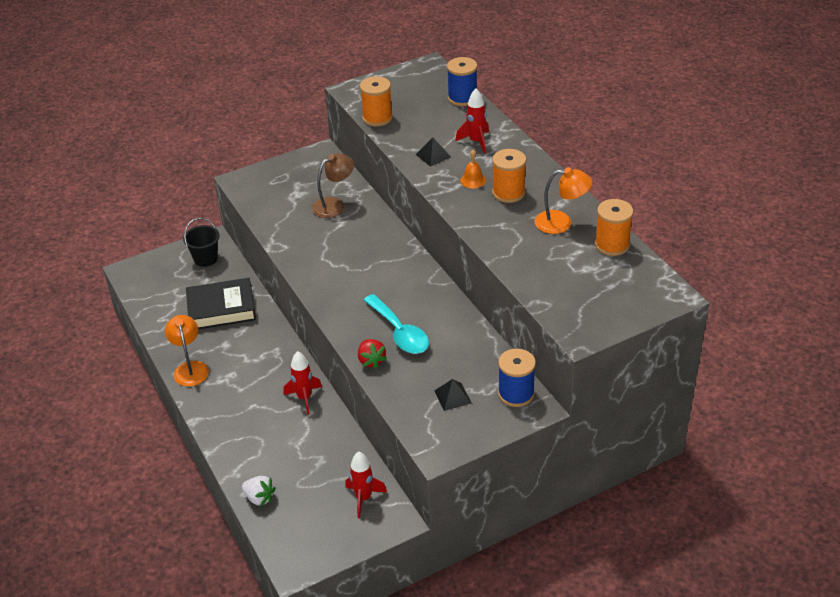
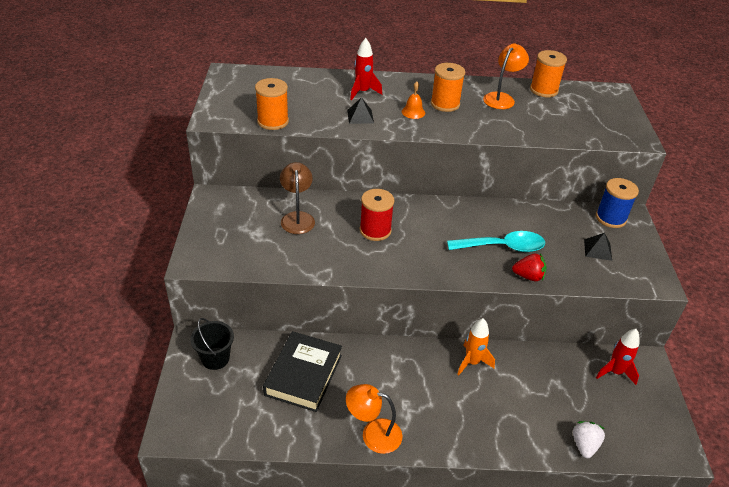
camera: 65 degrees left, 0 degrees up
(259, 498) = (584, 445): white strawberry -> white strawberry turned 45 degrees counterclockwise
(304, 398) = (472, 362): red rocket -> orange rocket
(355, 251) = (375, 230): none -> red spool
(462, 98) = (295, 76): blue spool -> none

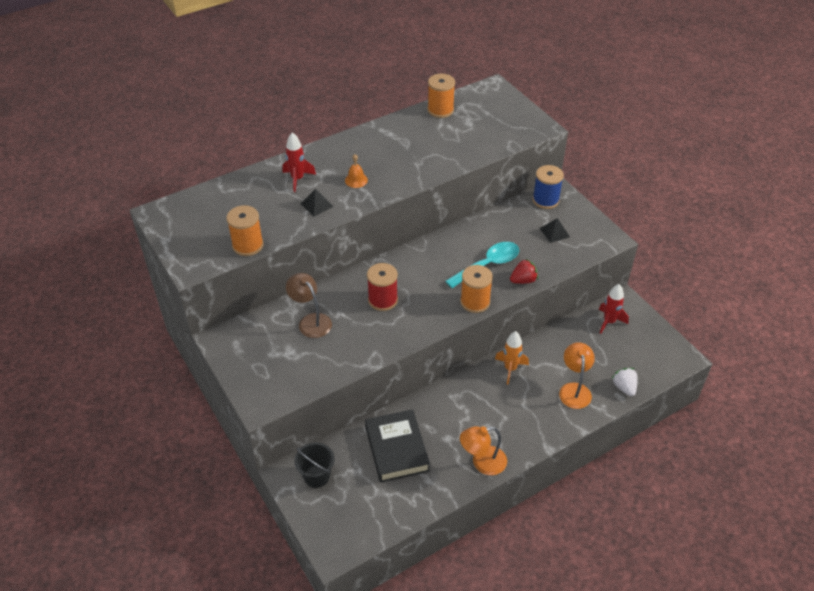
camera: 30 degrees left, 5 degrees up
(445, 104) = (375, 160): orange spool -> orange spool (475, 302)
(501, 98) = (414, 133): orange lamp -> orange lamp (574, 389)

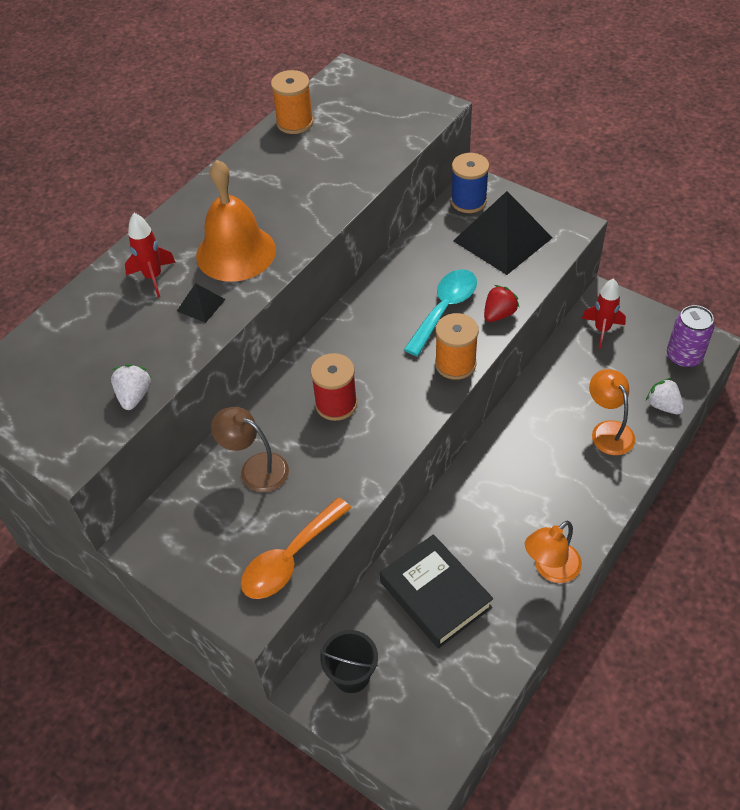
camera: 20 degrees left, 5 degrees up
(248, 245) = (134, 396): orange spool -> white strawberry
(302, 382) = (290, 559): none -> orange spoon
(356, 180) = (236, 252): orange bell -> orange bell, size x2.40
(510, 369) = (518, 433): orange rocket -> none
(554, 232) = (502, 239): black pyramid -> black pyramid, size x2.33
(659, 360) = (684, 356): none -> purple can

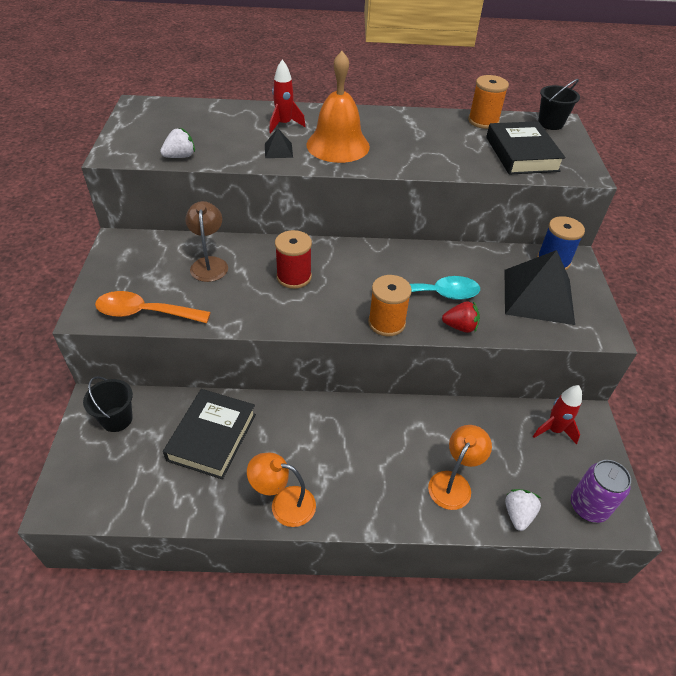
camera: 50 degrees right, 5 degrees down
(342, 80) = (550, 123): none -> black bucket
(372, 129) = (522, 154): none -> black book

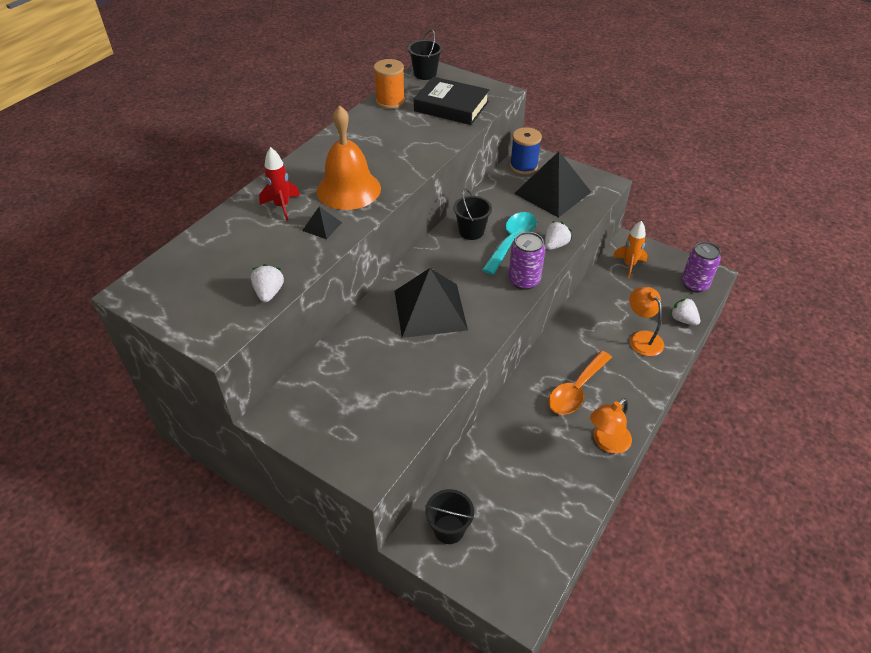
camera: 55 degrees left, 0 degrees up
(145, 313) = (399, 428): orange spoon -> orange spoon (576, 390)
(209, 264) = (366, 358): brown lamp -> none
(212, 437) = (514, 464): black book -> none
(294, 277) = (430, 310): red spool -> black pyramid
(386, 323) = (524, 280): orange spool -> purple can
(419, 263) = (471, 231): none -> black bucket
(460, 327) = (555, 245): red strawberry -> white strawberry
(554, 430) = (629, 265): red rocket -> orange rocket

